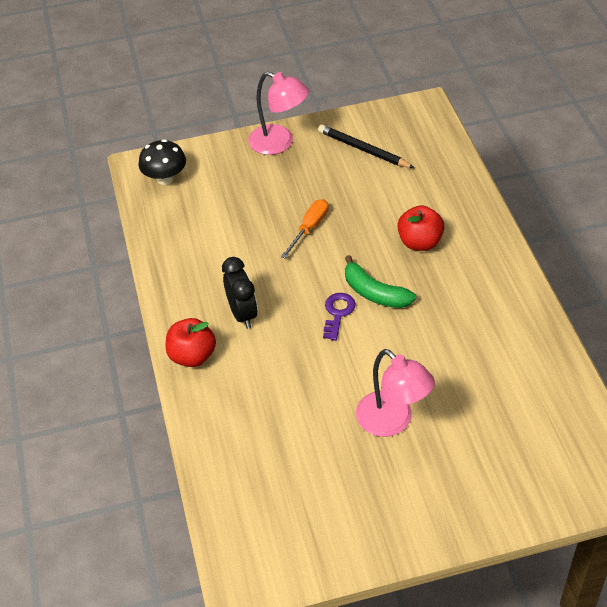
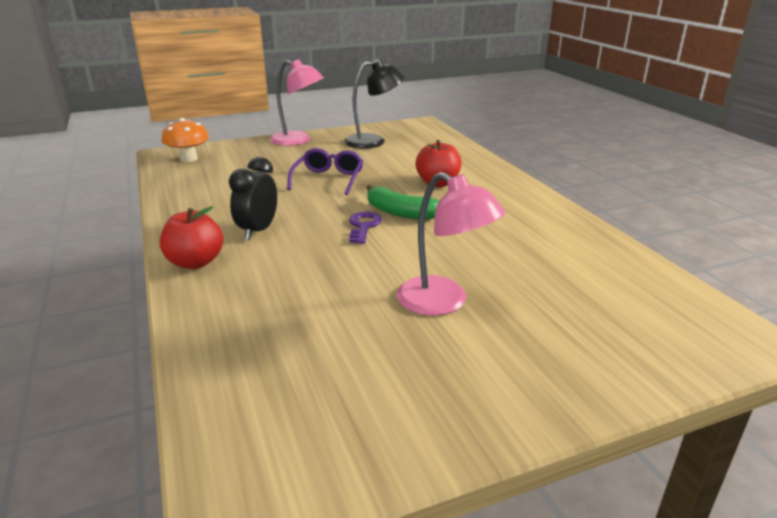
camera: 10 degrees left, 20 degrees down
(165, 178) = (189, 159): black mushroom -> orange mushroom
(242, 314) = (258, 231): black clock -> black clock turned 135 degrees counterclockwise
(309, 228) = (328, 179): orange screwdriver -> purple glasses
(363, 149) = (373, 141): black pencil -> black lamp

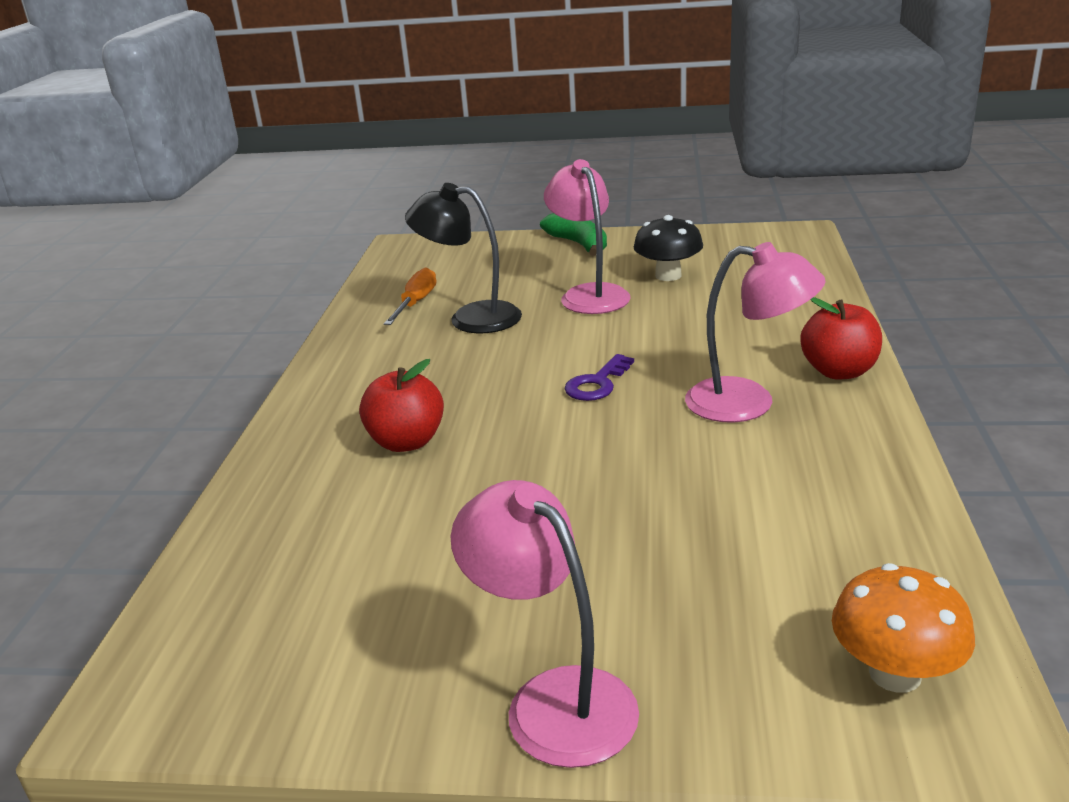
camera: 150 degrees left, 0 degrees up
(258, 231) = (748, 403): black clock -> pink lamp
(328, 179) = (580, 496): purple glasses -> none
(373, 141) = (364, 628): black lamp -> black lamp (471, 318)
(384, 346) = (668, 276): none -> black mushroom
(400, 212) = (527, 396): green banana -> green banana (579, 244)
(584, 263) = (416, 303): none -> orange screwdriver

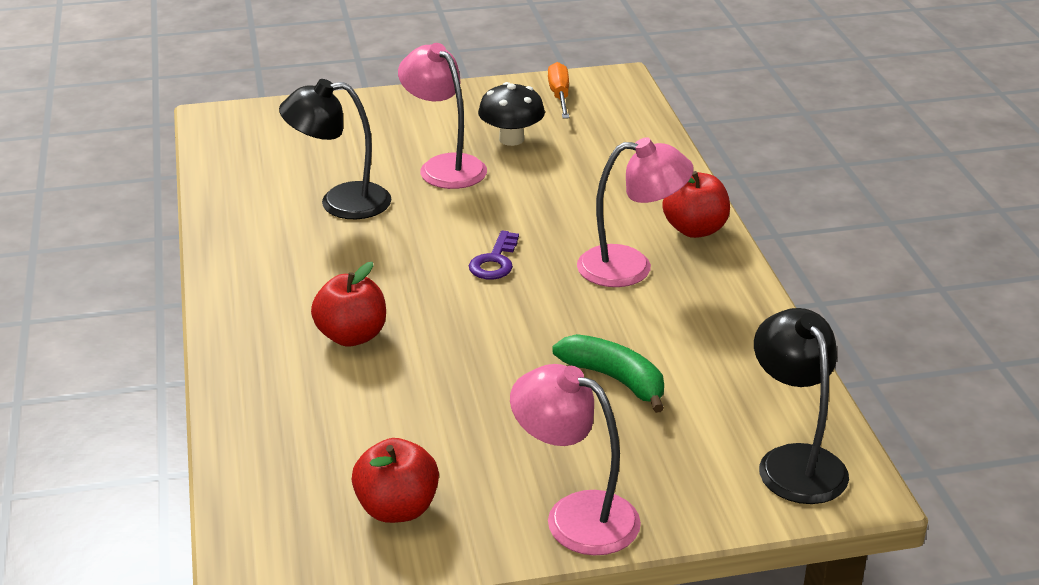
camera: 20 degrees left, 5 degrees up
(338, 648) = (397, 509): none -> red apple
(416, 303) = (274, 190): orange screwdriver -> orange screwdriver (559, 96)
(579, 244) = (406, 106): green banana -> green banana (615, 379)
(895, 673) = (794, 461): orange mushroom -> black lamp

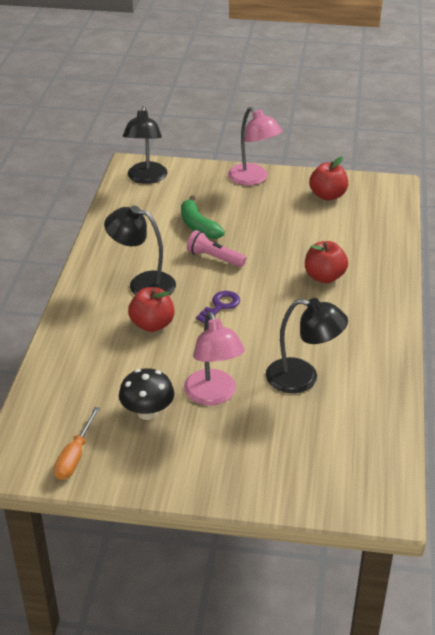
camera: 160 degrees left, 5 degrees up
(548, 328) = (214, 258): none -> pink flashlight
(630, 267) = (143, 284): pink lamp -> black lamp
(695, 230) = (83, 300): red apple -> red apple (152, 325)

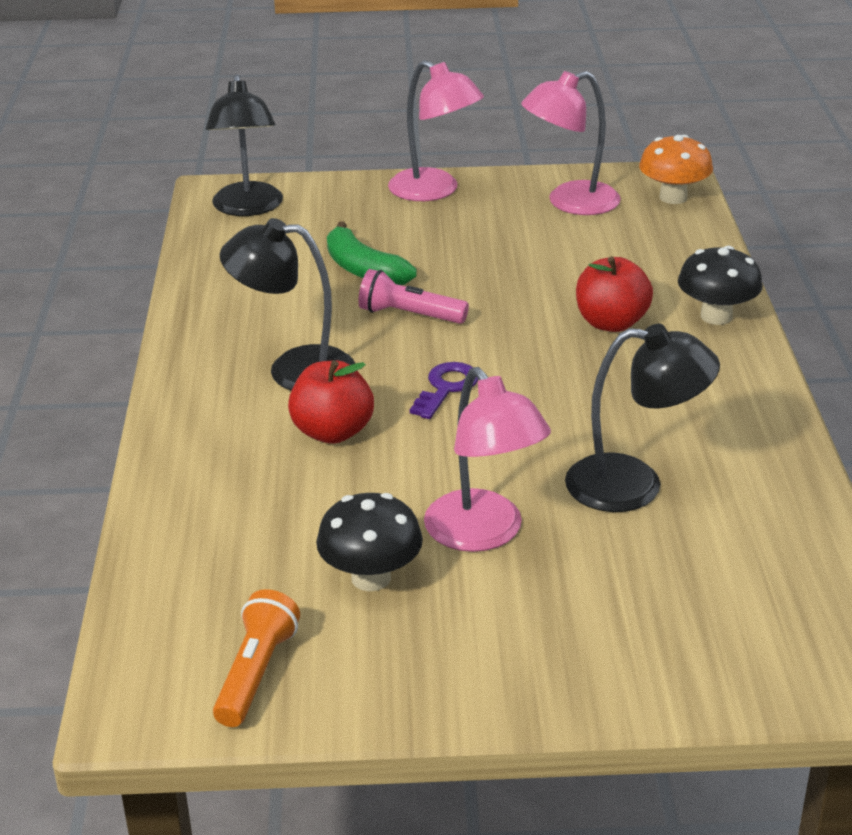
camera: 10 degrees left, 5 degrees down
(75, 456) = (256, 673): orange screwdriver -> orange flashlight
(327, 195) = (570, 203): red apple -> pink lamp
(385, 280) = (716, 316): none -> black mushroom
(388, 199) = (673, 197): none -> orange mushroom

